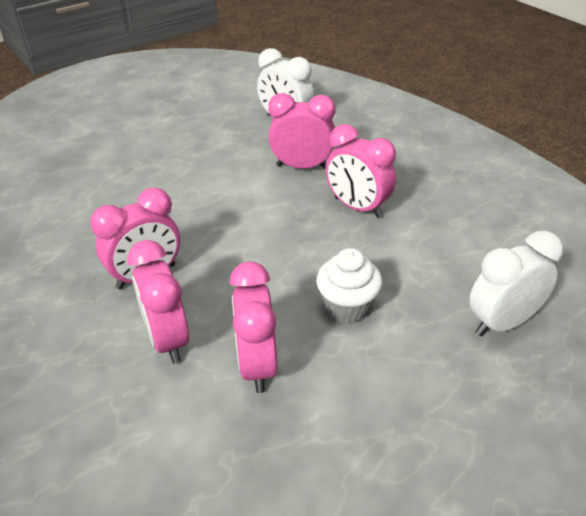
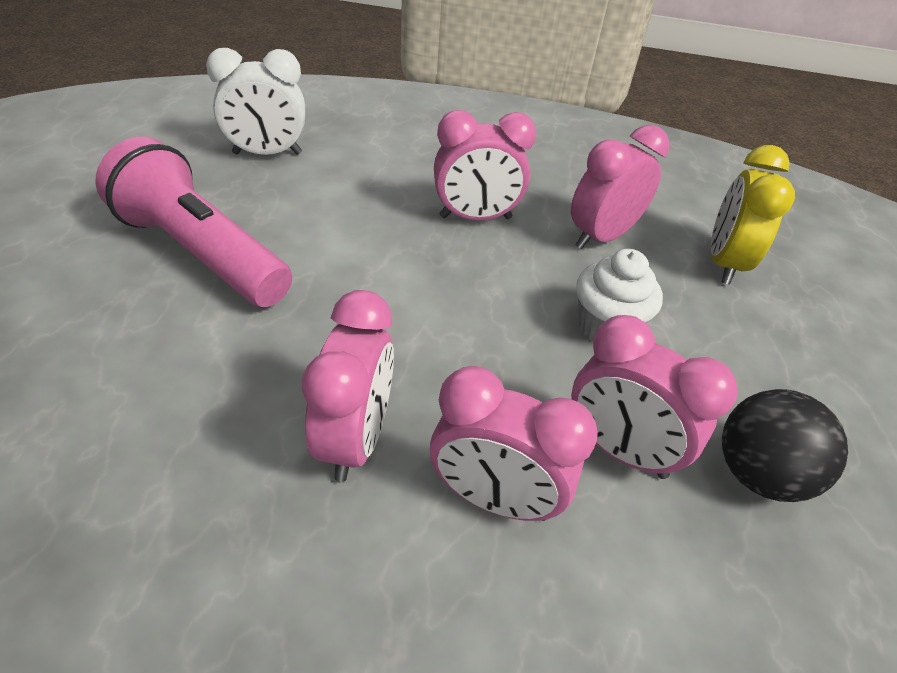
camera: 50 degrees left, 5 degrees up
(190, 160) = (201, 253): none -> pink flashlight
(302, 167) = (359, 199): pink clock -> pink clock (601, 237)
(318, 433) = (757, 473): none -> black ball
(502, 323) = (723, 263): white clock -> yellow clock

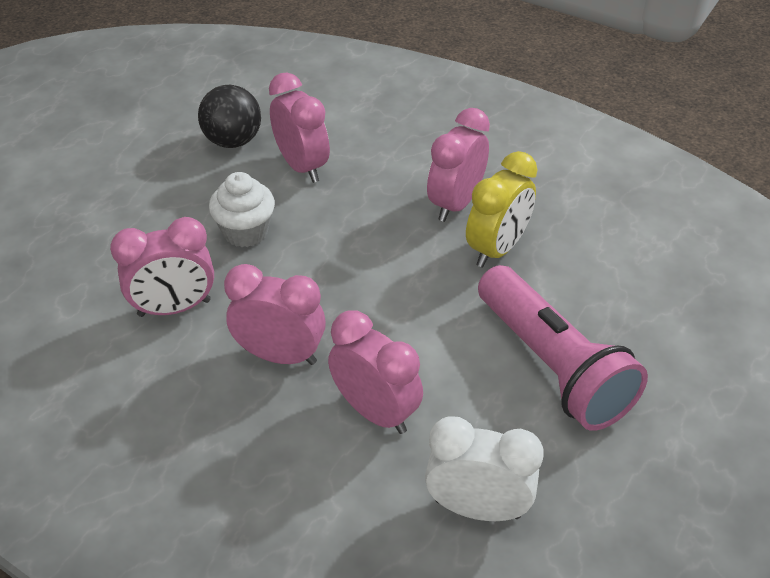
camera: 155 degrees left, 0 degrees up
(494, 497) = (388, 163): pink clock -> pink clock (375, 412)
(723, 263) = (91, 260): yellow clock -> yellow clock (497, 249)

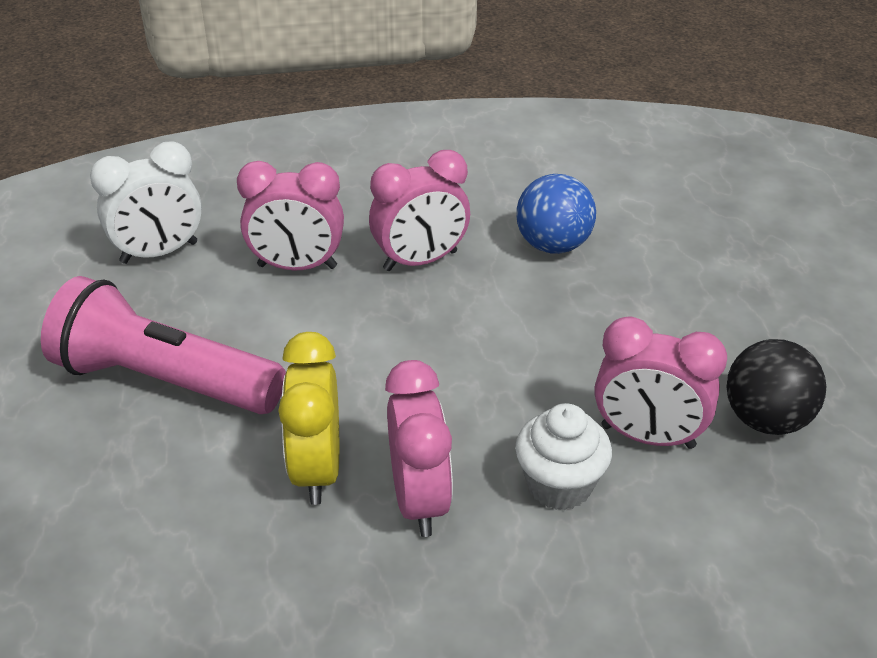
camera: 140 degrees right, 5 degrees down
(174, 308) = (553, 245): pink clock -> blue ball
(245, 232) = (593, 333): white cupcake -> white cupcake (559, 485)

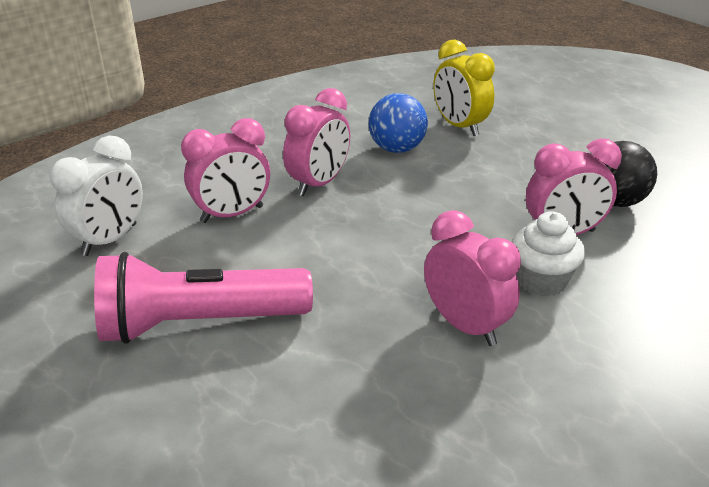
camera: 30 degrees left, 5 degrees down
(317, 470) = (376, 335): yellow clock -> yellow clock (459, 126)

